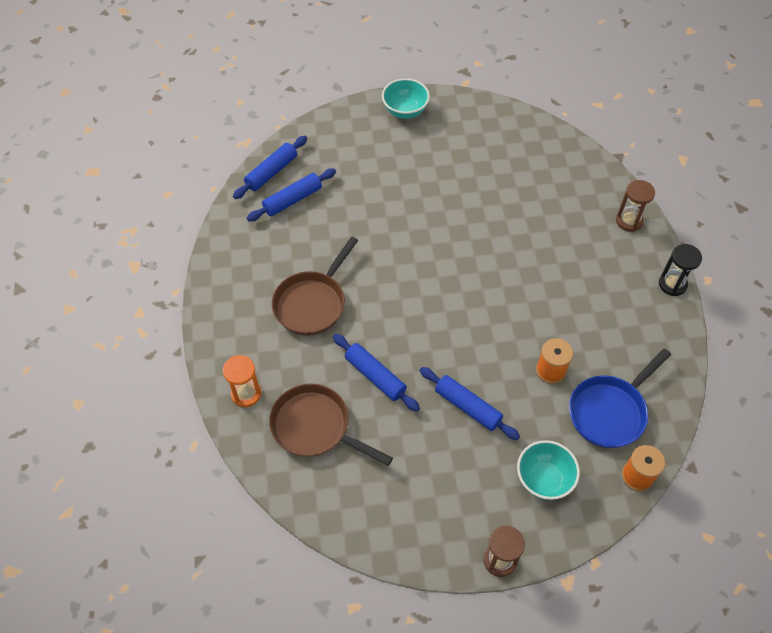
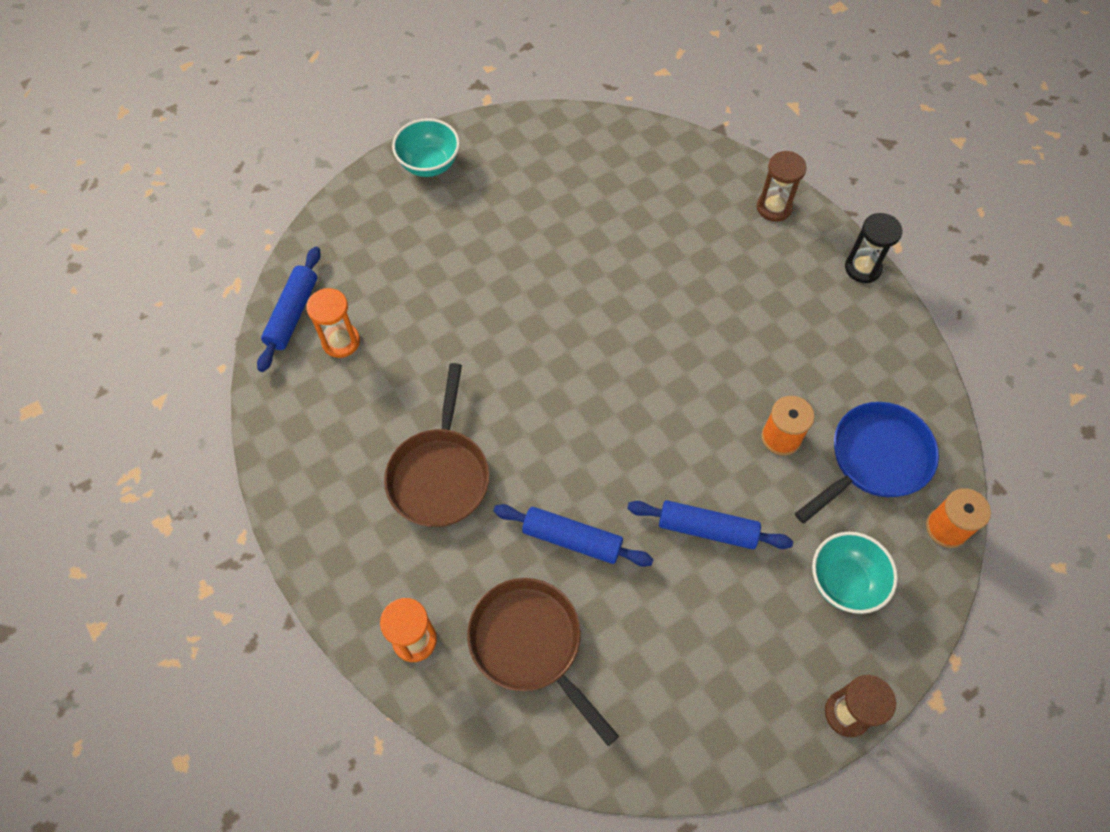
camera: 25 degrees left, 5 degrees up
(292, 200) = (341, 341): blue rolling pin -> orange hourglass
(315, 427) = (530, 644): brown pan -> brown pan turned 45 degrees clockwise
(610, 411) = (874, 459): blue pan -> blue pan turned 150 degrees counterclockwise

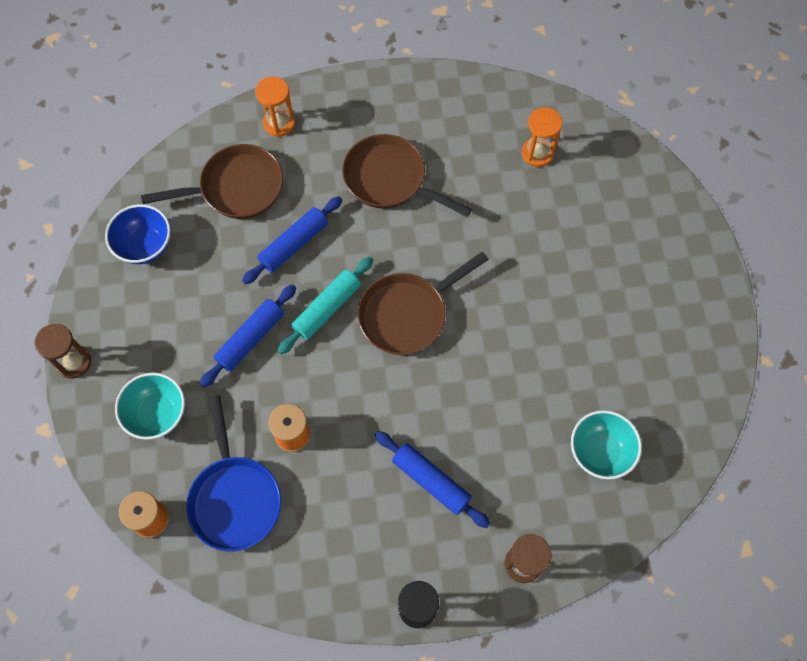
camera: 115 degrees right, 5 degrees up
(293, 314) = (578, 129): blue rolling pin -> blue rolling pin (431, 481)
(429, 164) = (698, 279): turquoise bowl -> turquoise bowl (600, 452)
(594, 388) = (407, 314): none -> brown pan
(630, 468) = (326, 308): none -> turquoise rolling pin
(662, 715) = (145, 246): none -> blue bowl

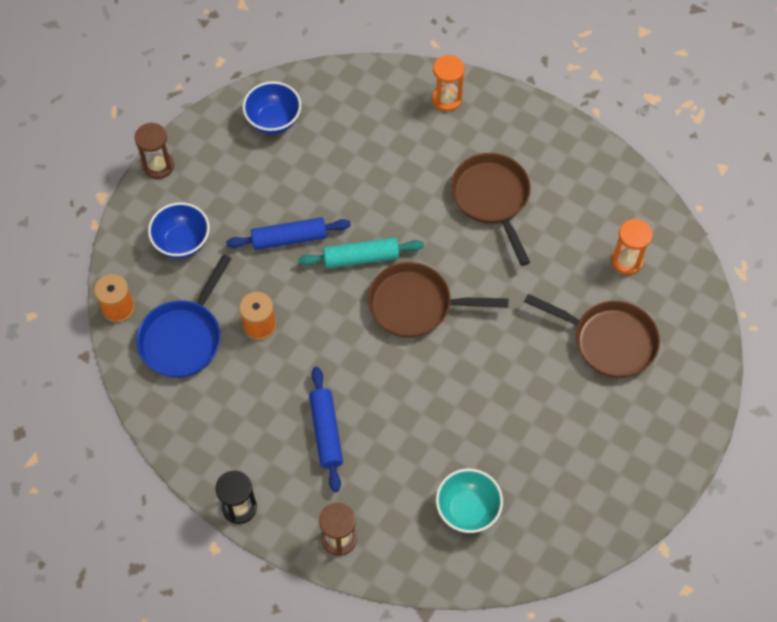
camera: 40 degrees right, 5 degrees down
(157, 414) = (182, 242): turquoise bowl -> blue bowl
(236, 188) = (373, 125): brown pan -> brown pan (608, 341)
(294, 244) = (378, 195): blue rolling pin -> none

